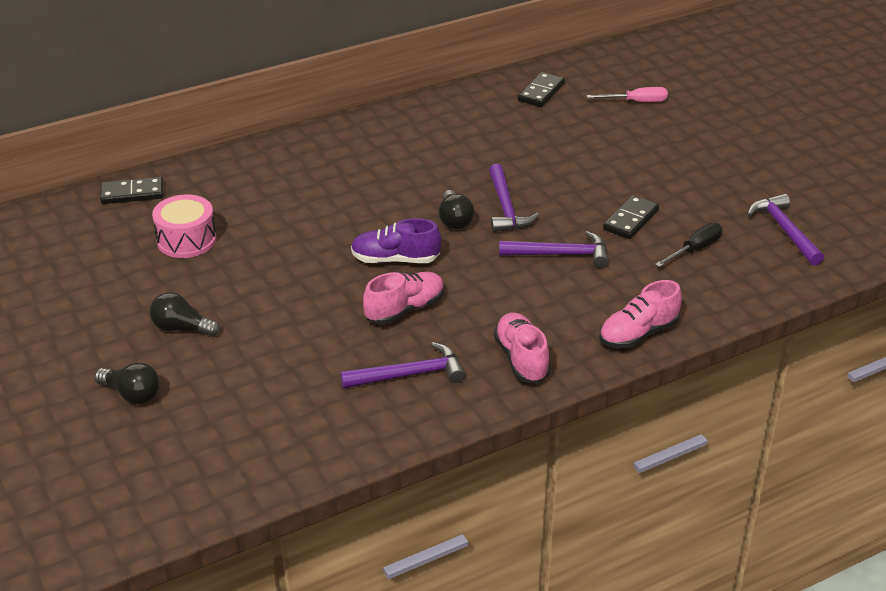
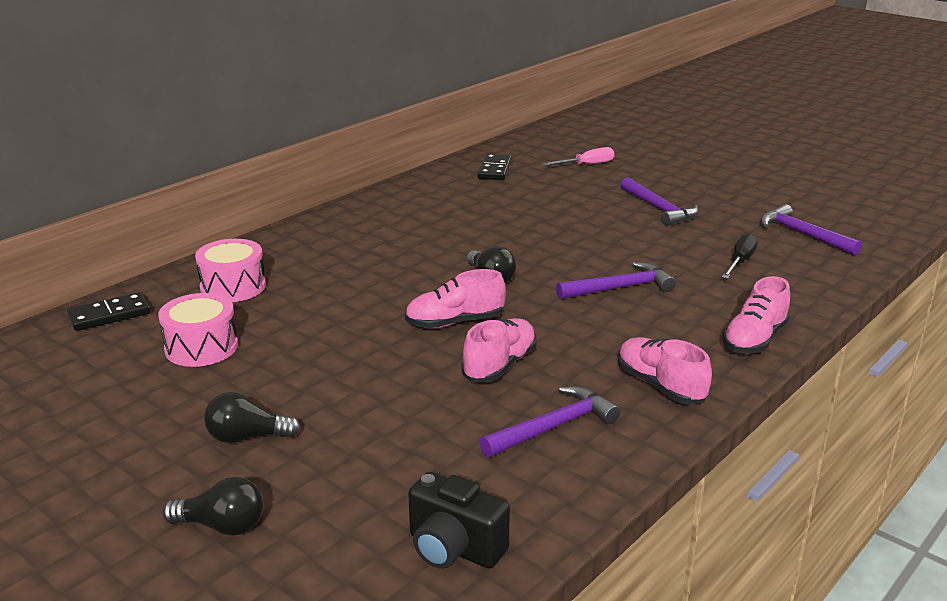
camera: 20 degrees left, 10 degrees down
(238, 184) = (233, 287): none -> pink drum
(275, 452) = (454, 548): none -> black camera
(395, 260) = (455, 322): purple shoe -> pink shoe
(505, 208) = (534, 260): purple hammer -> purple hammer (659, 209)
(630, 220) = (661, 249): black domino -> none

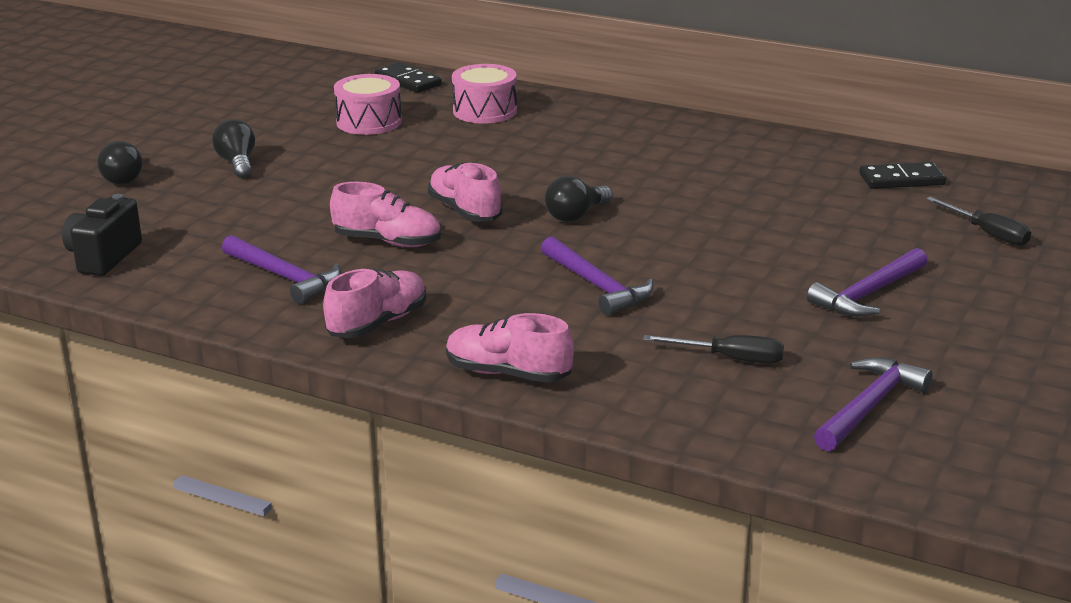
camera: 75 degrees right, 0 degrees up
(587, 165) = (987, 233): pink screwdriver -> black screwdriver

